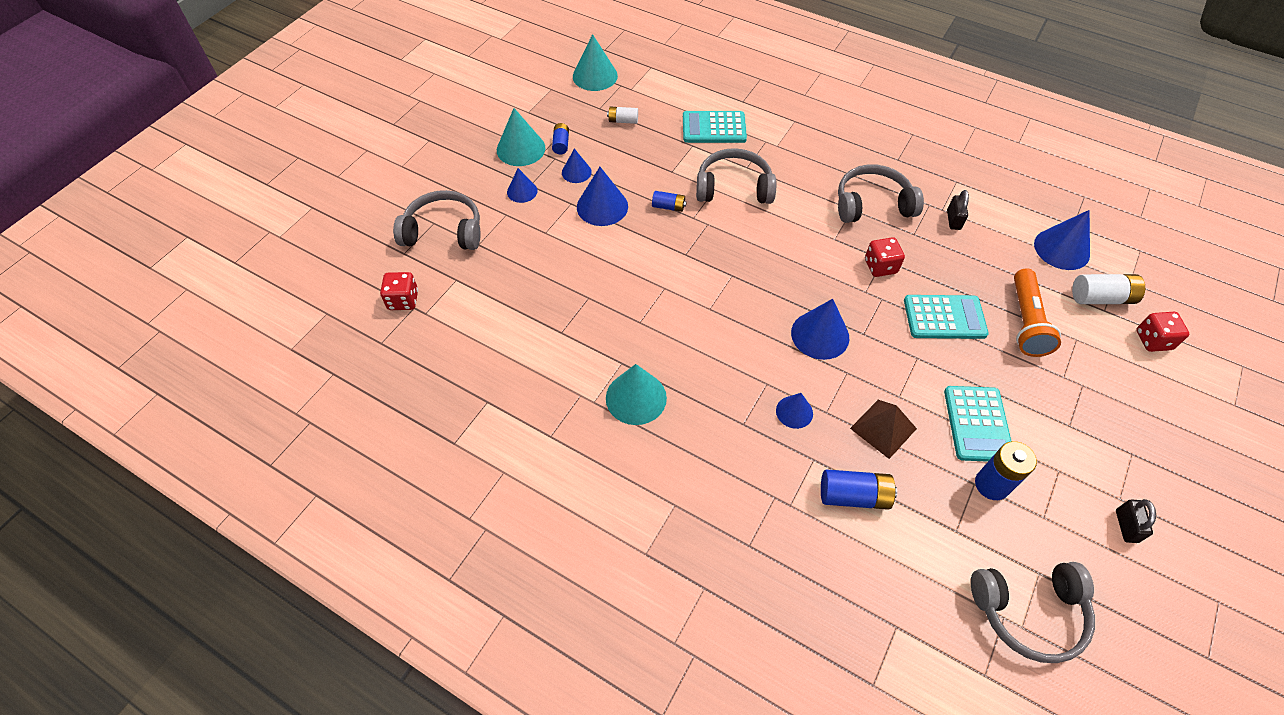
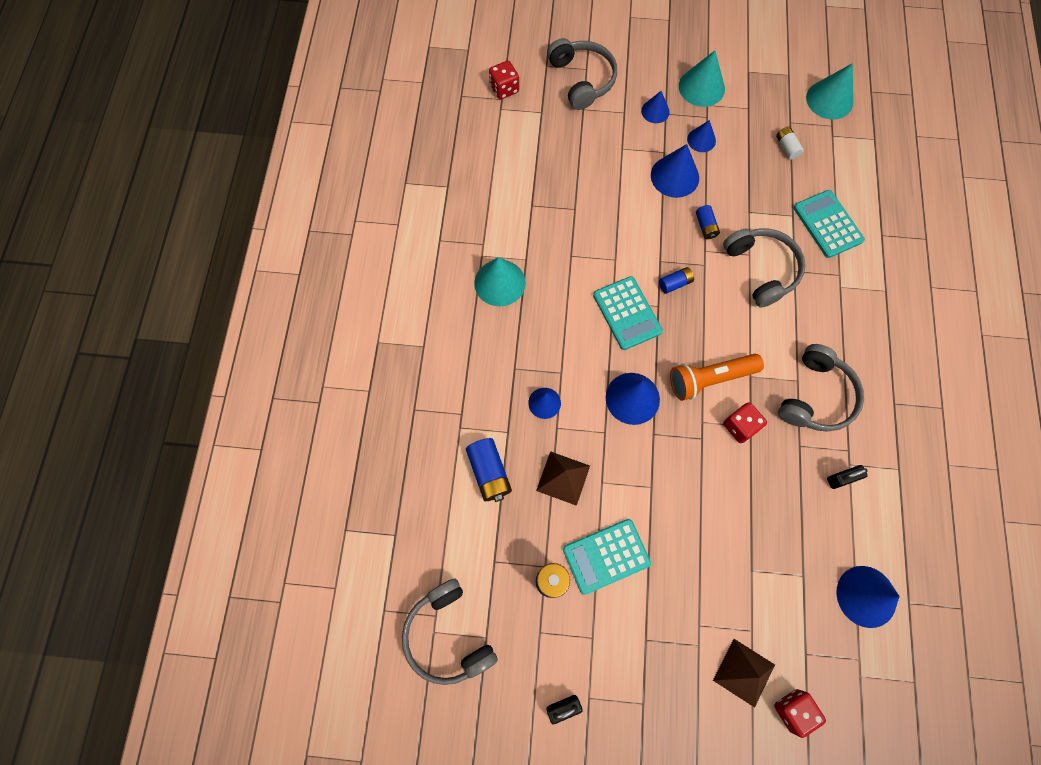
camera: 65 degrees right, 15 degrees up
(561, 144) = (726, 113): blue battery -> blue battery (675, 283)
(872, 204) = (816, 396): grey headphones -> grey headphones turned 60 degrees clockwise
(944, 318) = (710, 500): turquoise calculator -> turquoise calculator (627, 313)
(1025, 322) = (746, 577): orange flashlight -> orange flashlight (709, 379)
(1101, 298) = (820, 648): white battery -> none
(1114, 361) = (744, 672): none -> brown pyramid

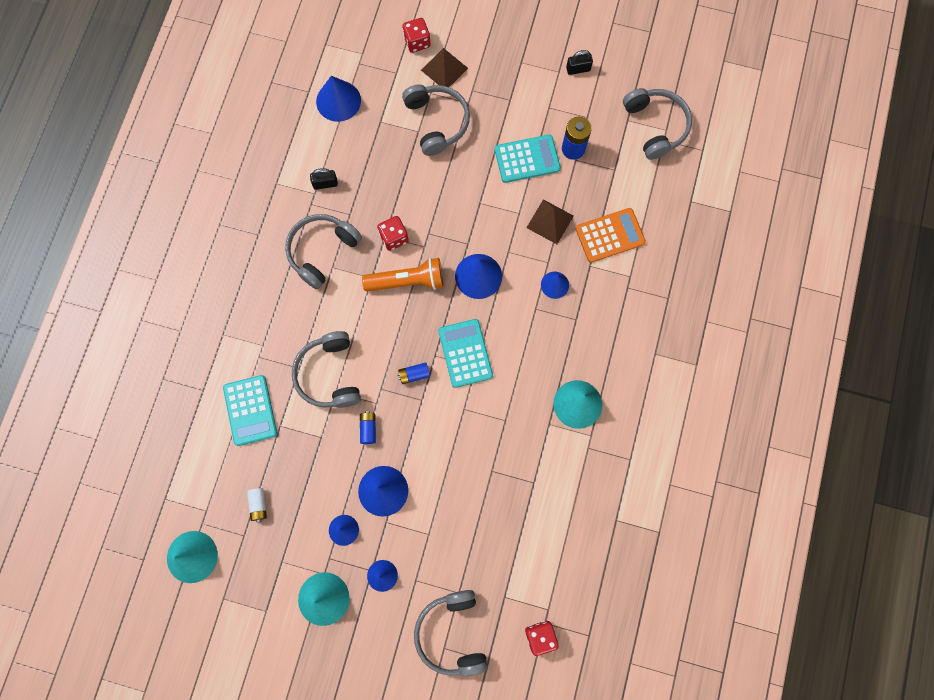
camera: 170 degrees left, 5 degrees up
(489, 472) = (610, 235): blue battery -> orange calculator
(731, 588) = (437, 122): none -> grey headphones

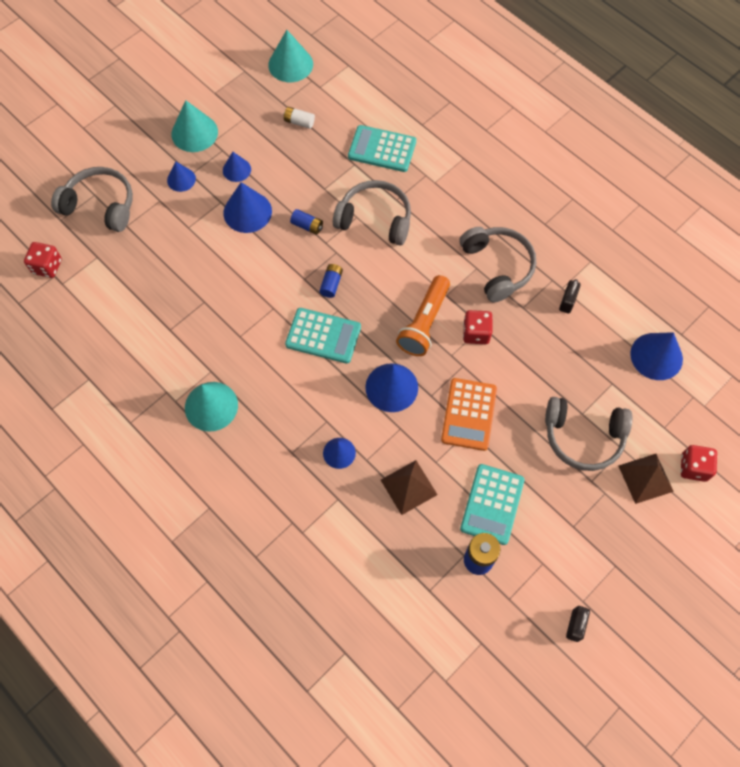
camera: 120 degrees right, 10 degrees down
(610, 235) = (357, 539): orange calculator -> orange calculator (468, 414)
(655, 126) = (456, 672): grey headphones -> none

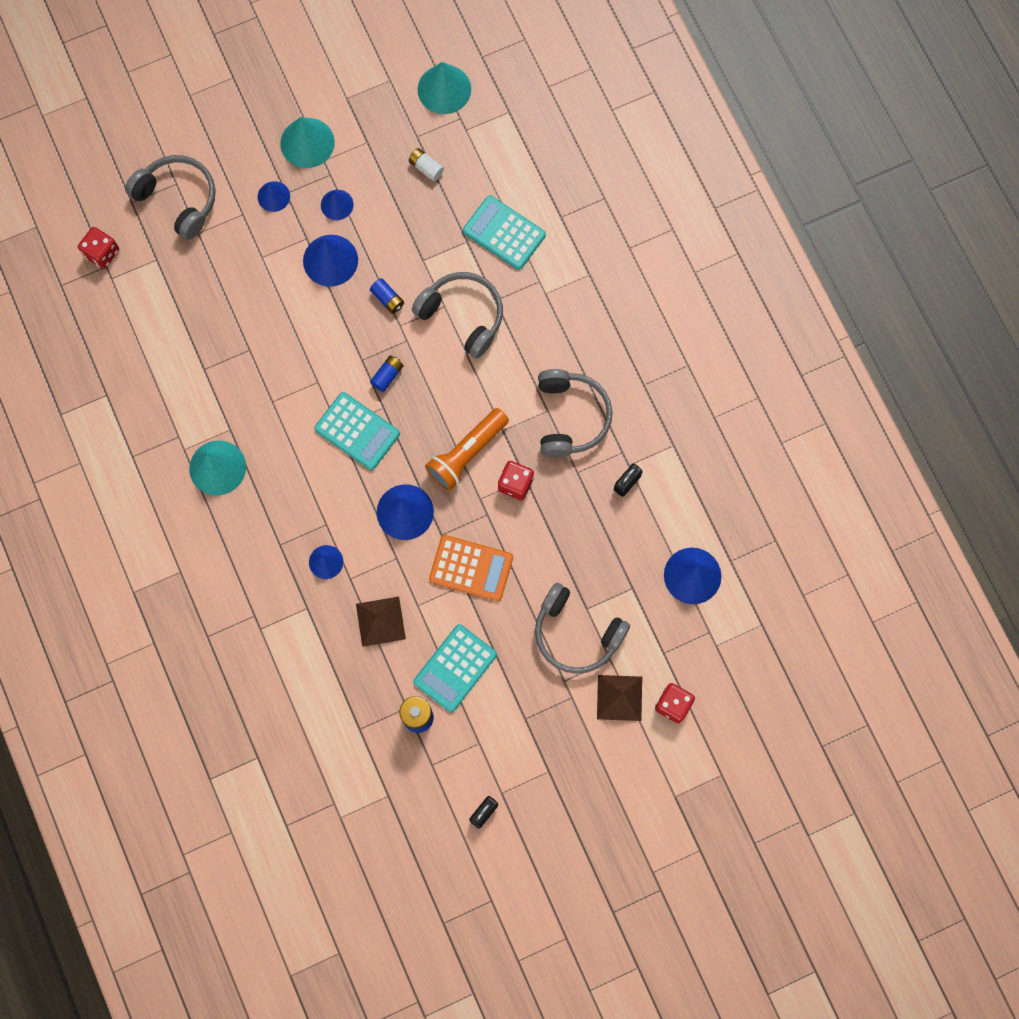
camera: 20 degrees right, 10 degrees up
(468, 414) = (471, 568): orange calculator -> orange calculator turned 105 degrees counterclockwise

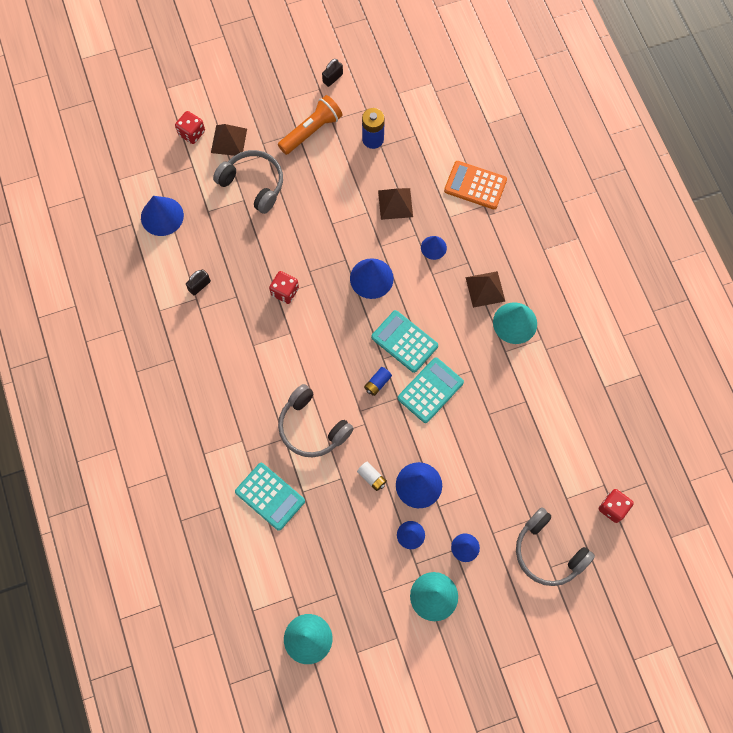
camera: 175 degrees left, 5 degrees down
(256, 510) = (485, 289): none -> brown pyramid
(387, 299) = (373, 447): blue battery -> none
(426, 168) = (331, 563): white battery -> white battery (372, 478)
(455, 668) = (344, 168): turquoise calculator -> turquoise calculator (430, 390)
(466, 453) = (320, 317): orange flashlight -> orange flashlight (311, 131)
(471, 568) = (325, 234): orange calculator -> orange calculator (475, 185)
(571, 417) = (235, 338): grey headphones -> none

